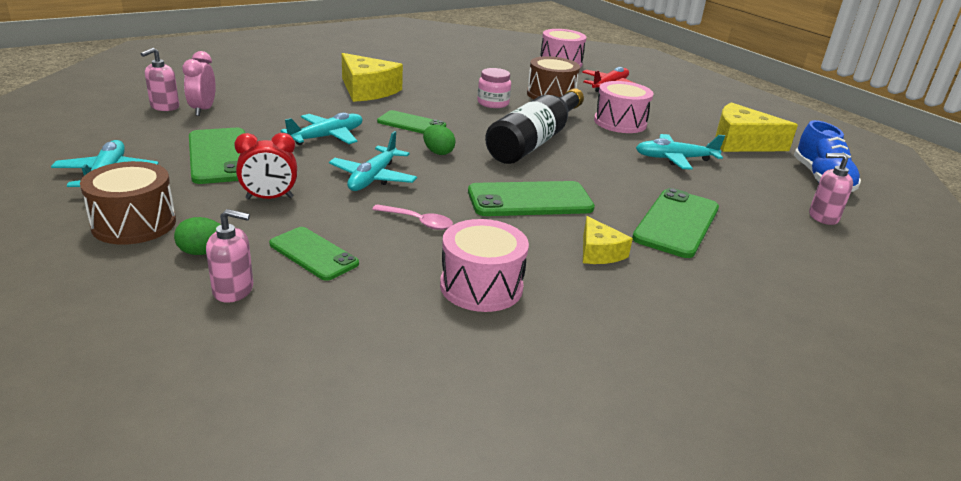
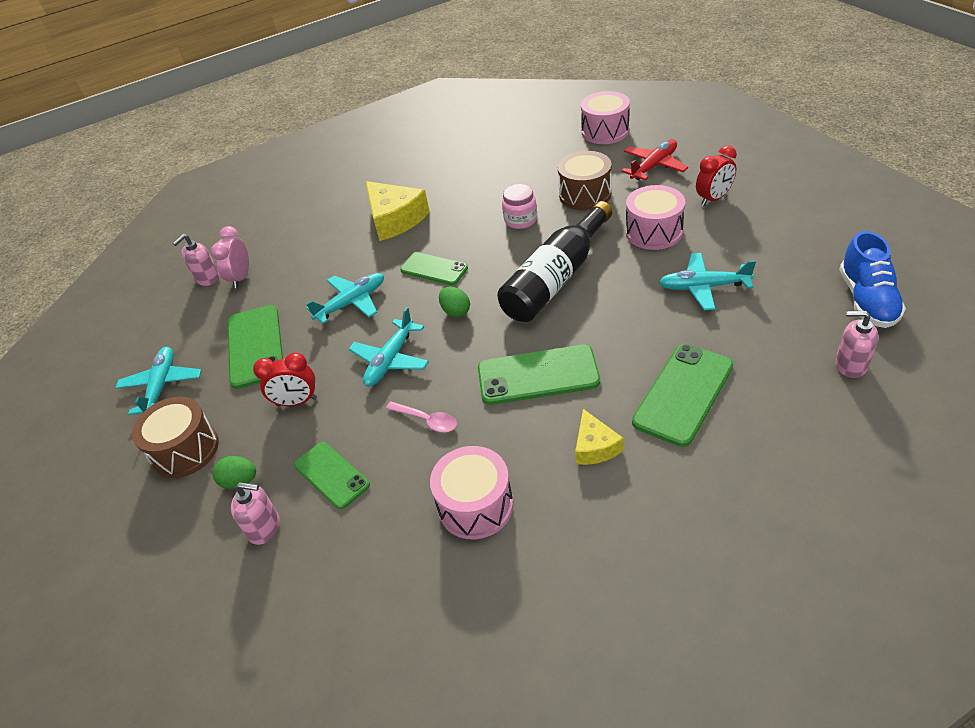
camera: 15 degrees right, 15 degrees up
(668, 109) = (713, 199): none -> red clock
(741, 142) = (787, 246): yellow cheese -> none

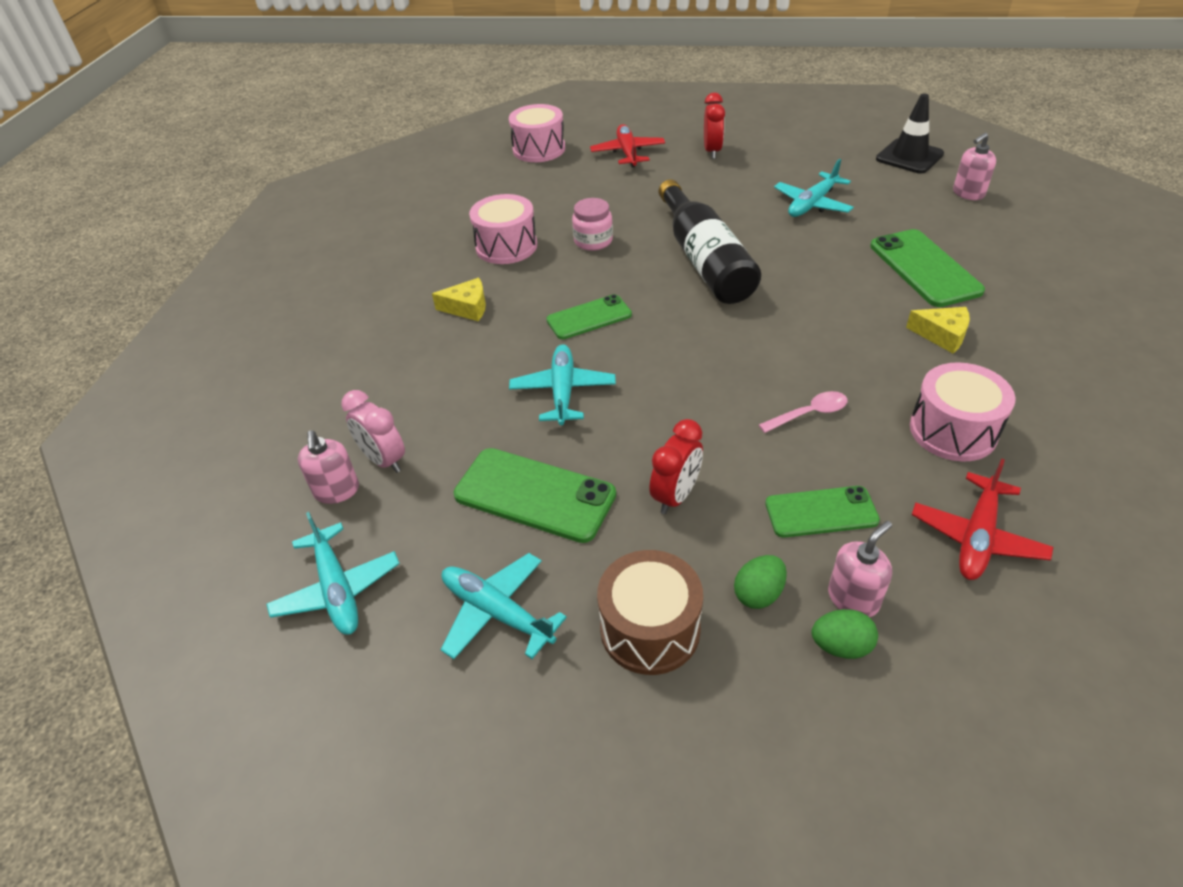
camera: 55 degrees left, 0 degrees up
(366, 568) = (977, 537): none -> red plane
(390, 360) = (692, 401): turquoise plane -> turquoise plane (337, 589)
(395, 219) = (467, 308): yellow cheese -> yellow cheese, size x0.56
(456, 311) = (673, 332): green egg -> green egg (841, 646)
(538, 375) = (821, 325): green phone -> none
(585, 194) = (611, 197): brown drum -> none
(654, 232) = (713, 192): pink drum -> pink drum (506, 246)
(867, 300) = (909, 157): blue shoe -> black traffic cone

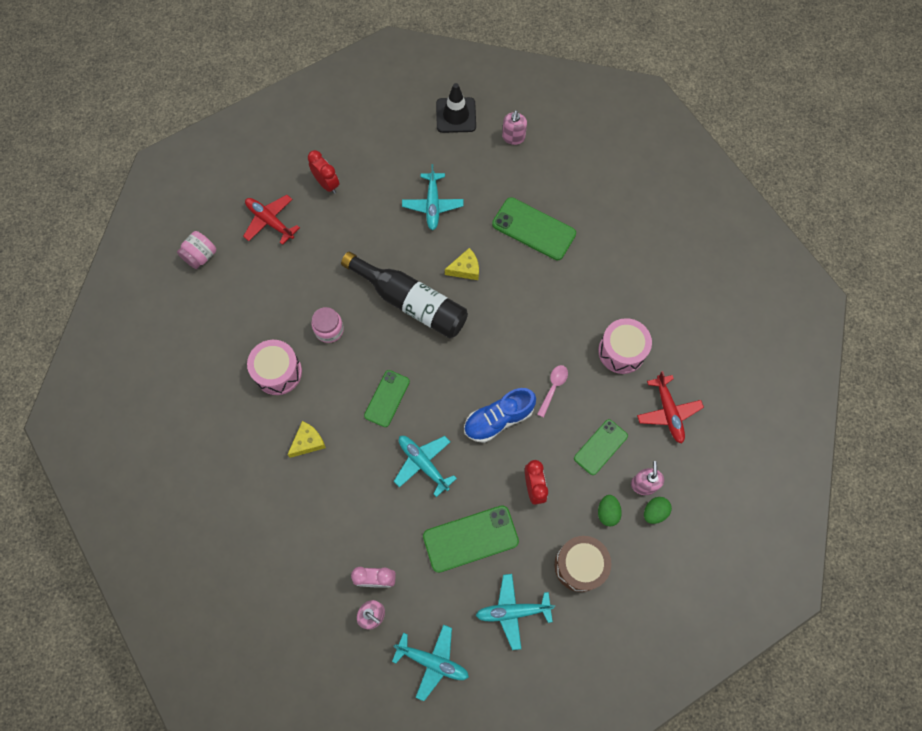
camera: 45 degrees left, 25 degrees up
(539, 149) = (201, 256): pink drum -> pink jar
(701, 403) = (498, 419): none -> blue shoe
(942, 335) = (576, 282): yellow cheese -> yellow cheese (465, 269)

